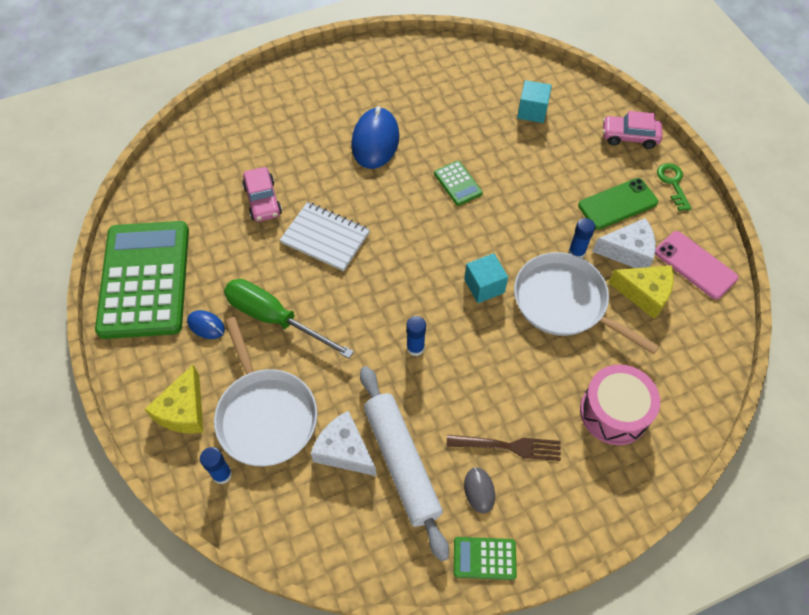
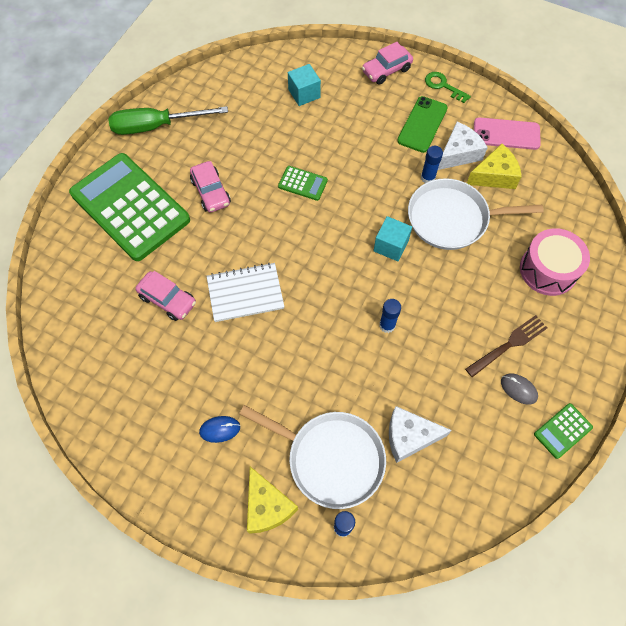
camera: 40 degrees left, 5 degrees up
(145, 279) = (133, 433): green calculator -> green calculator (130, 207)
(275, 318) = (267, 382): green screwdriver -> green screwdriver (156, 126)
(375, 141) = (211, 192): blue mouse -> pink car
(402, 463) = (454, 413): white rolling pin -> none

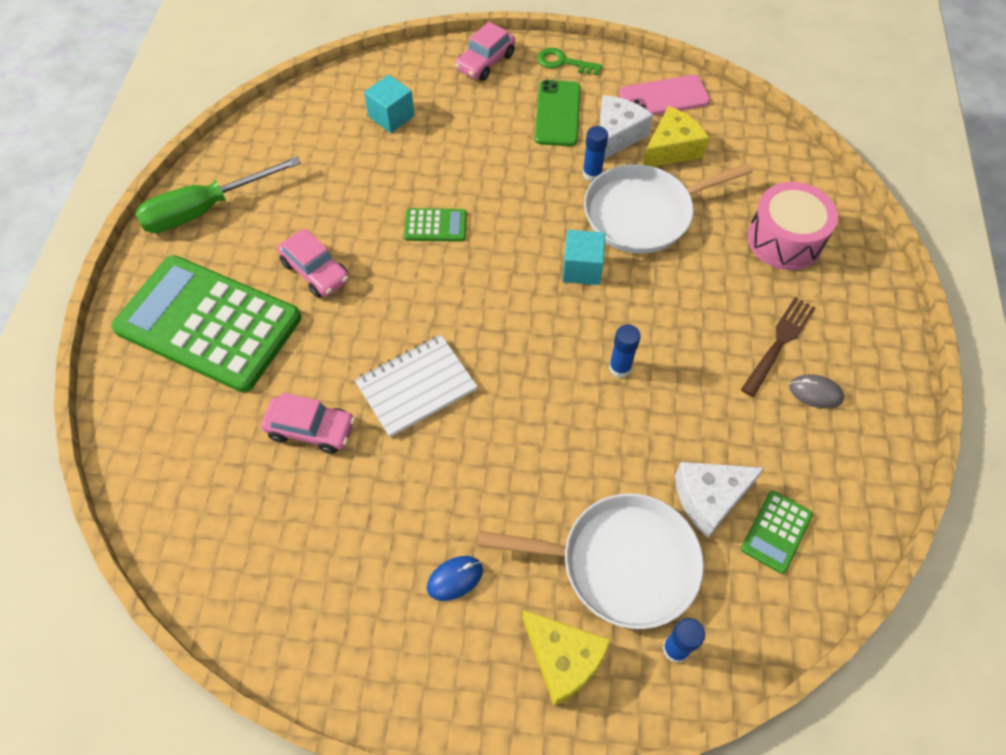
camera: 20 degrees left, 5 degrees down
(562, 431) = (890, 425): green calculator -> green calculator (776, 532)

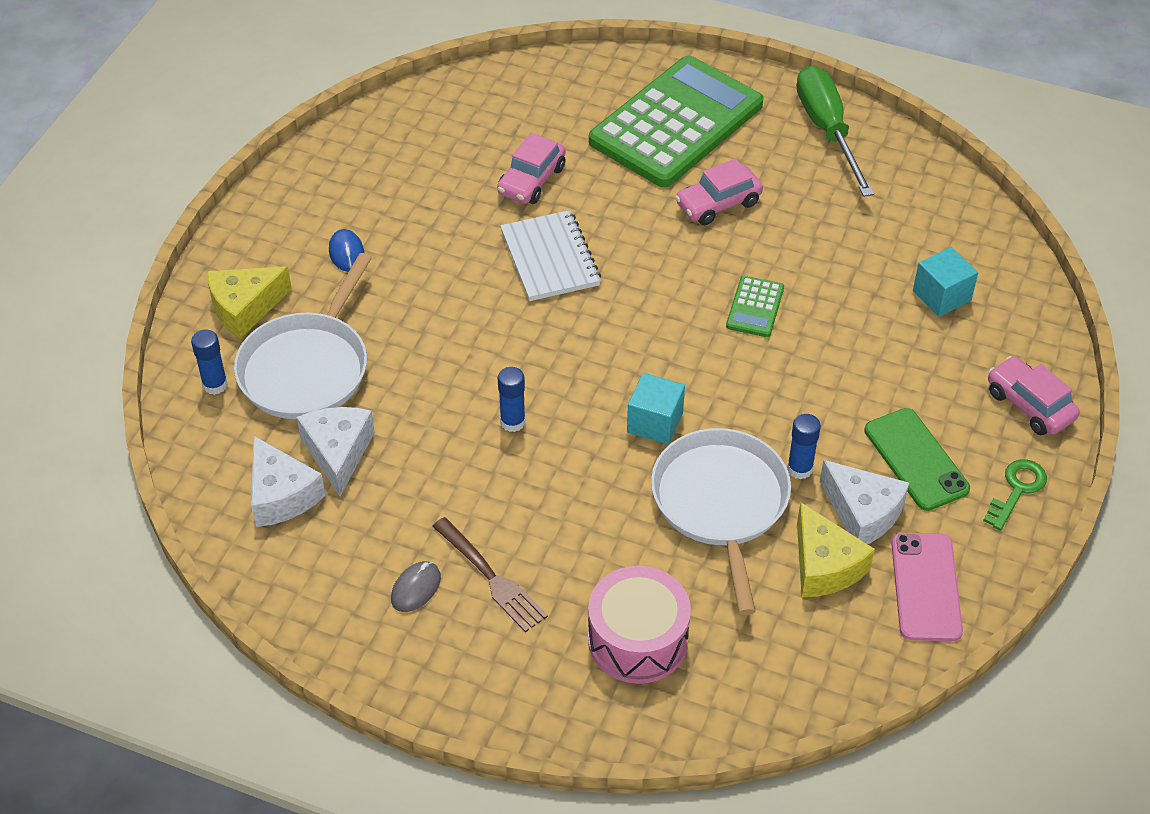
camera: 105 degrees right, 10 degrees down
(557, 113) = (916, 459): green phone -> green phone turned 45 degrees clockwise
(776, 532) = (281, 495): green calculator -> white cheese

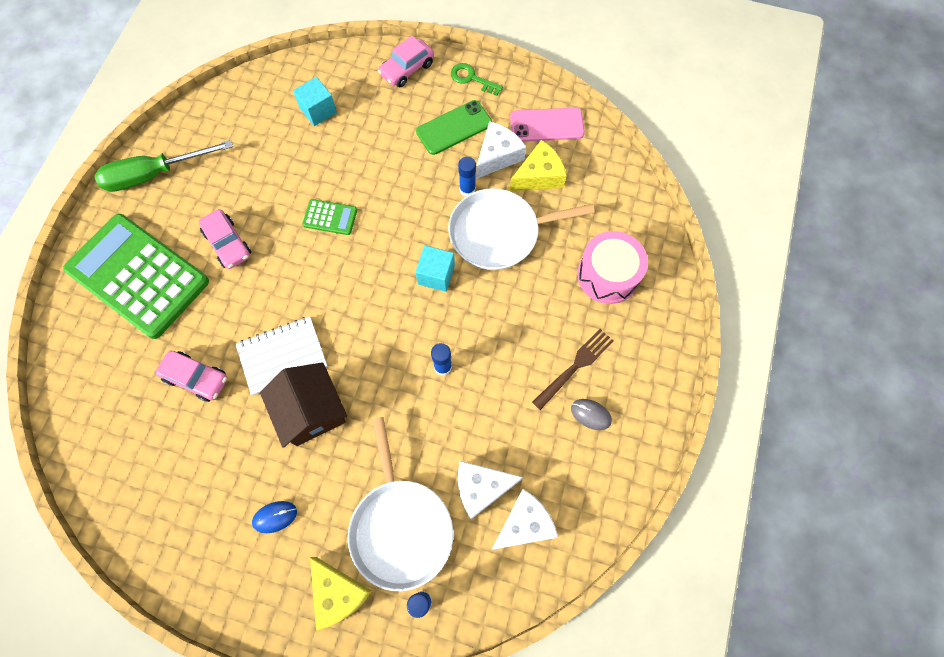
camera: 95 degrees left, 20 degrees up
(307, 368) = (400, 527): white pan -> white pan turned 60 degrees clockwise
(471, 285) = (311, 411): none -> brown house

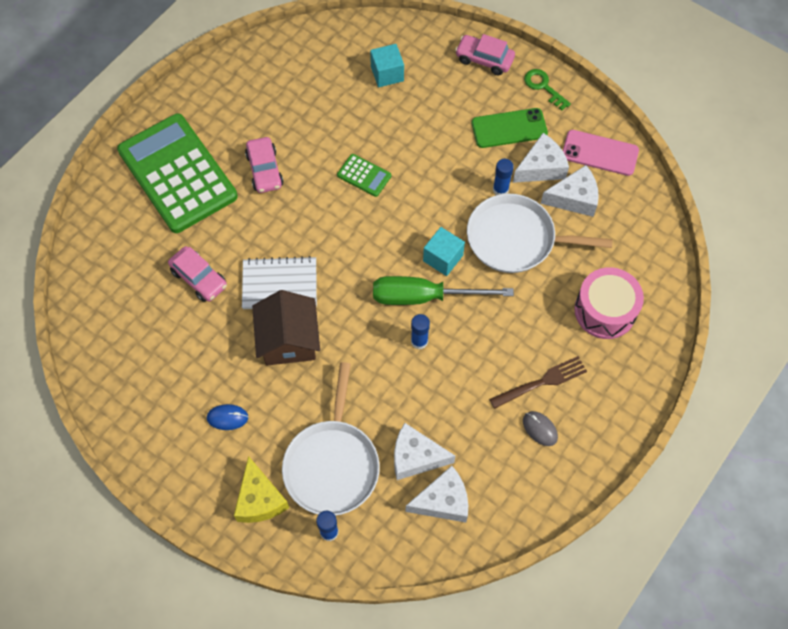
camera: 20 degrees right, 5 degrees down
(154, 174) = (220, 88): green screwdriver -> green screwdriver (424, 297)
(407, 69) = (484, 59): pink car -> pink car turned 45 degrees clockwise
(539, 176) = (574, 198): yellow cheese -> white cheese

